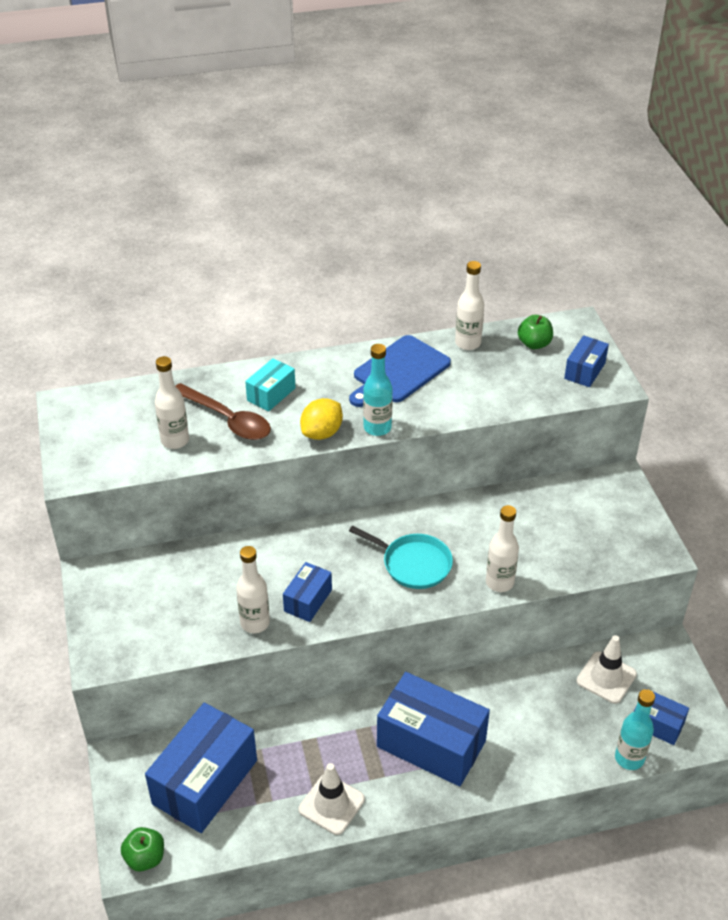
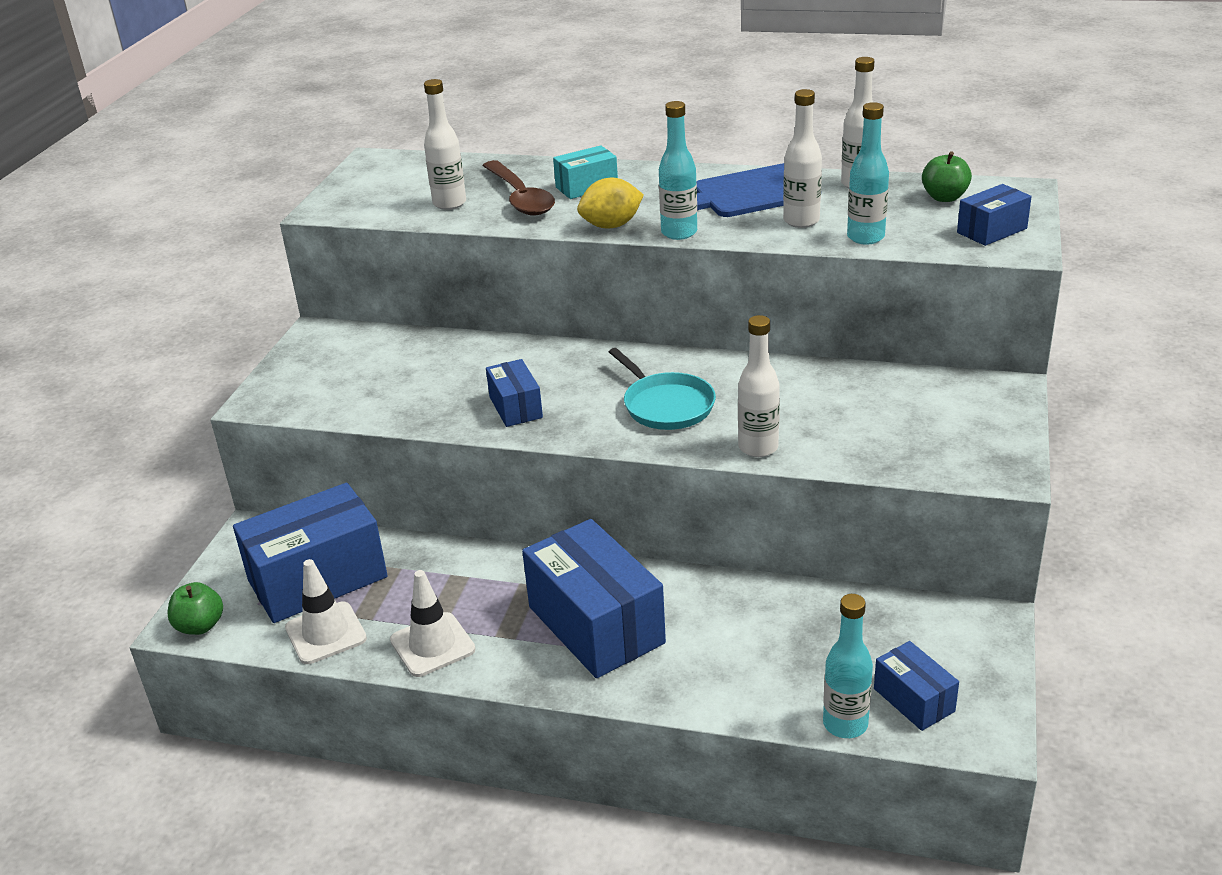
camera: 30 degrees right, 10 degrees down
(255, 623) = (441, 412): white bottle -> white bottle (801, 221)
(308, 600) = (515, 407): blue box -> blue box turned 75 degrees counterclockwise
(508, 399) = (865, 237): none -> turquoise bottle
(606, 677) = (878, 628): white traffic cone -> white traffic cone (326, 633)

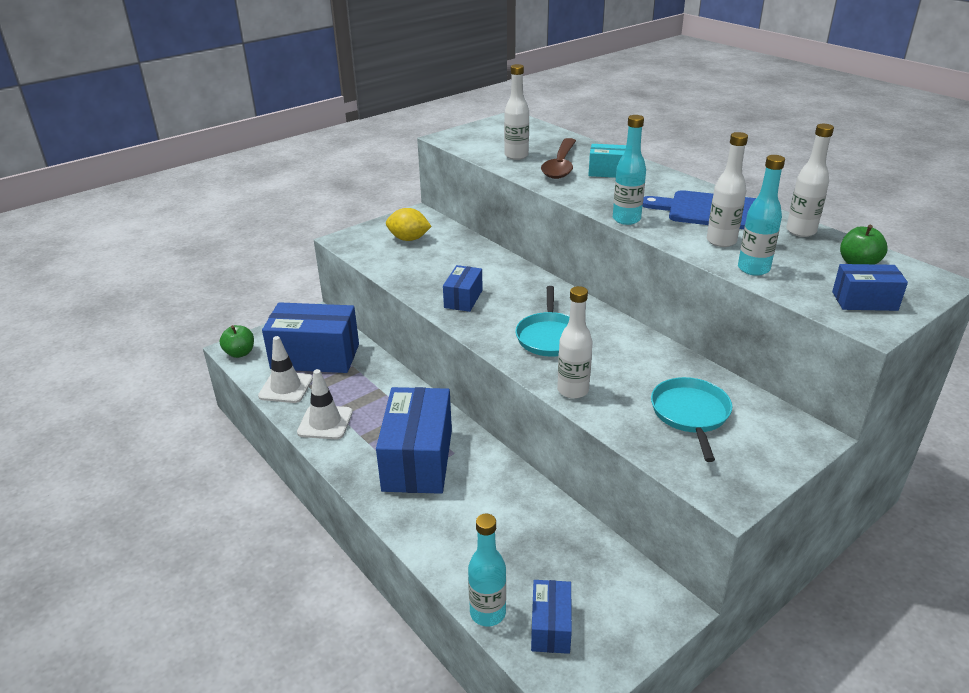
camera: 35 degrees right, 0 degrees up
(611, 225) = (590, 200): yellow lemon -> yellow lemon (409, 239)
(891, 417) = (690, 414): none -> turquoise pan

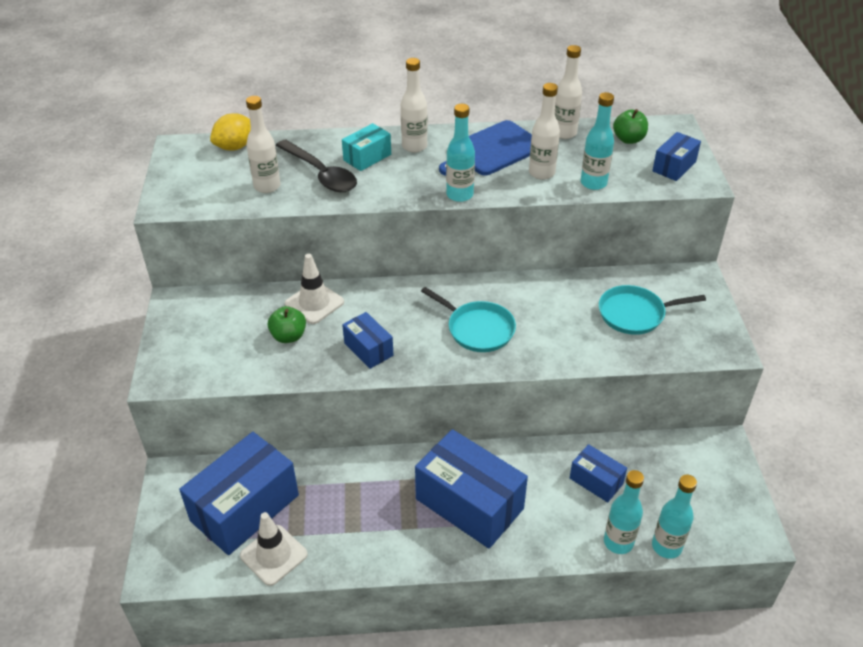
camera: 55 degrees left, 10 degrees up
(240, 353) = (170, 570): green apple -> green apple (288, 336)
(325, 422) = (359, 547): white traffic cone -> white traffic cone (314, 303)
(409, 239) = (218, 331): yellow lemon -> yellow lemon (235, 147)
(461, 573) = (618, 542): none -> turquoise bottle
(550, 627) = (701, 517): blue box -> blue box (596, 481)
(560, 165) = (320, 174): brown spoon -> black spoon
(573, 390) = (558, 356): white bottle -> white bottle (414, 146)
(690, 414) = (634, 314): turquoise pan -> turquoise pan turned 45 degrees counterclockwise

